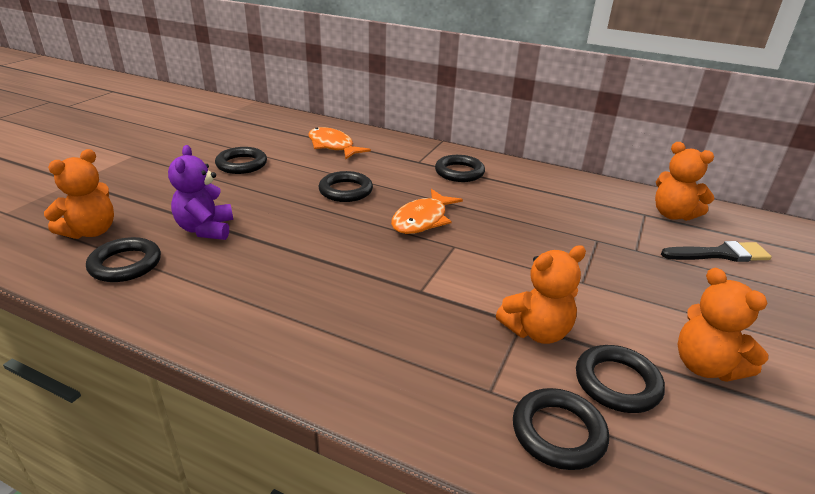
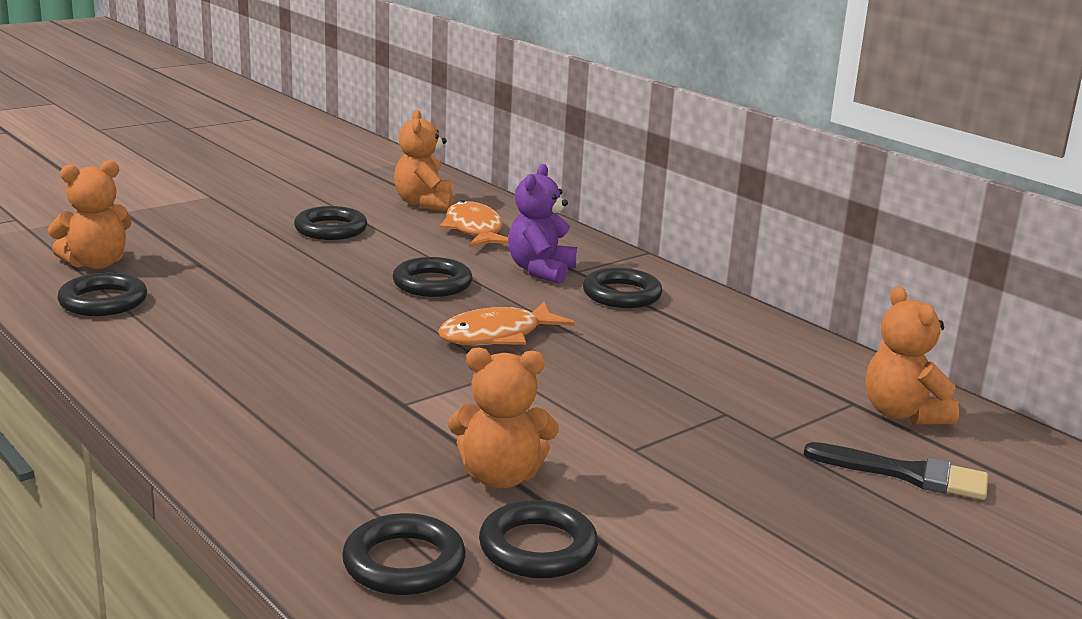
camera: 25 degrees right, 10 degrees down
(206, 229) = (219, 288): purple teddy bear -> purple teddy bear (541, 271)
(705, 366) = (684, 569): orange teddy bear -> orange teddy bear (424, 204)

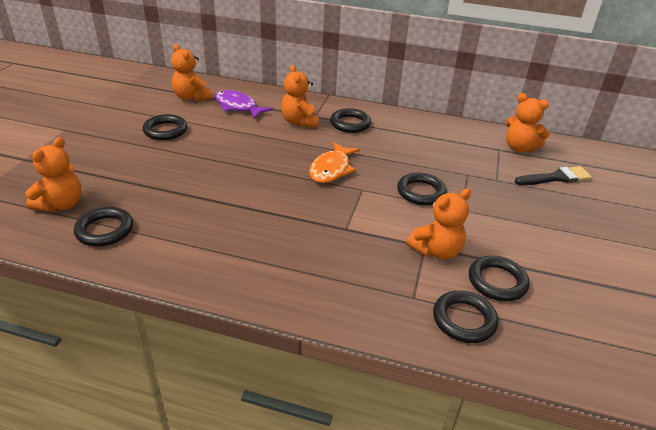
camera: 35 degrees left, 15 degrees up
(432, 284) = (262, 148): black ring -> black ring (421, 192)
(475, 230) = (238, 107): orange fish -> purple fish
(541, 271) = (299, 122): purple teddy bear -> orange teddy bear

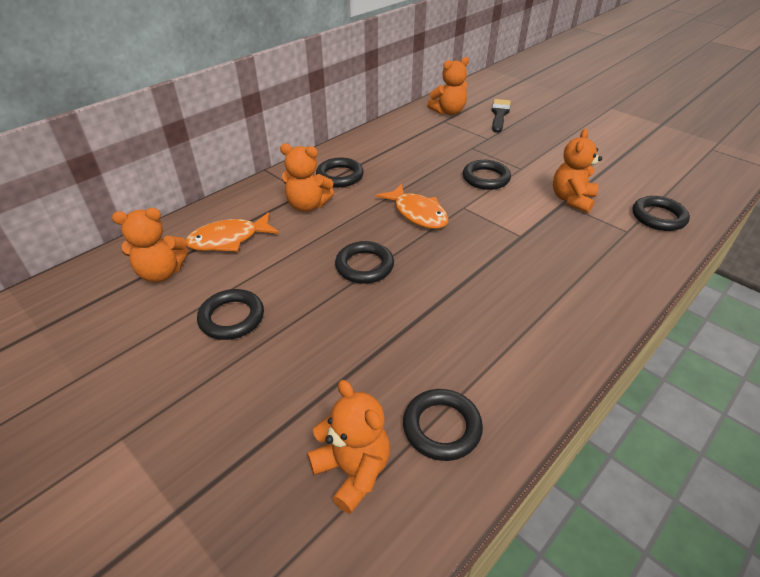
camera: 60 degrees left, 5 degrees up
(238, 107) = (229, 239): purple fish -> orange fish
(436, 251) = (571, 200): orange teddy bear -> orange teddy bear turned 150 degrees counterclockwise
(497, 282) = (618, 187): black ring -> black ring (364, 266)

